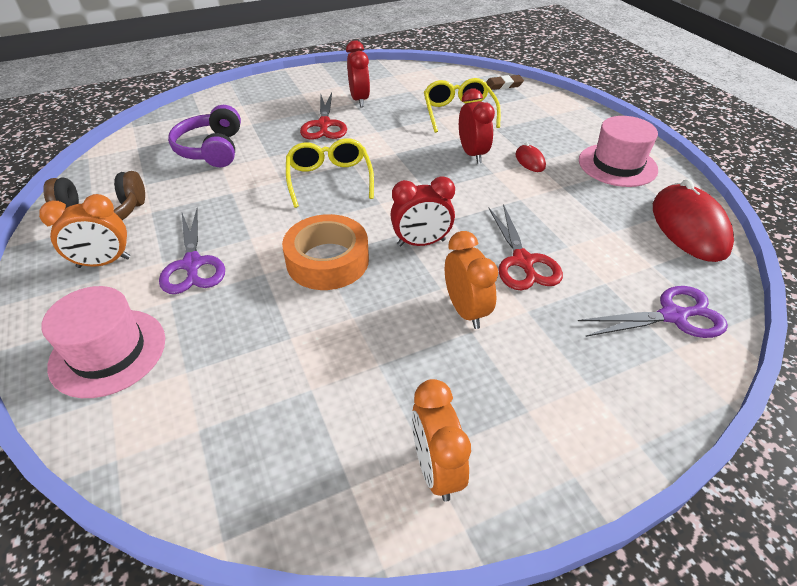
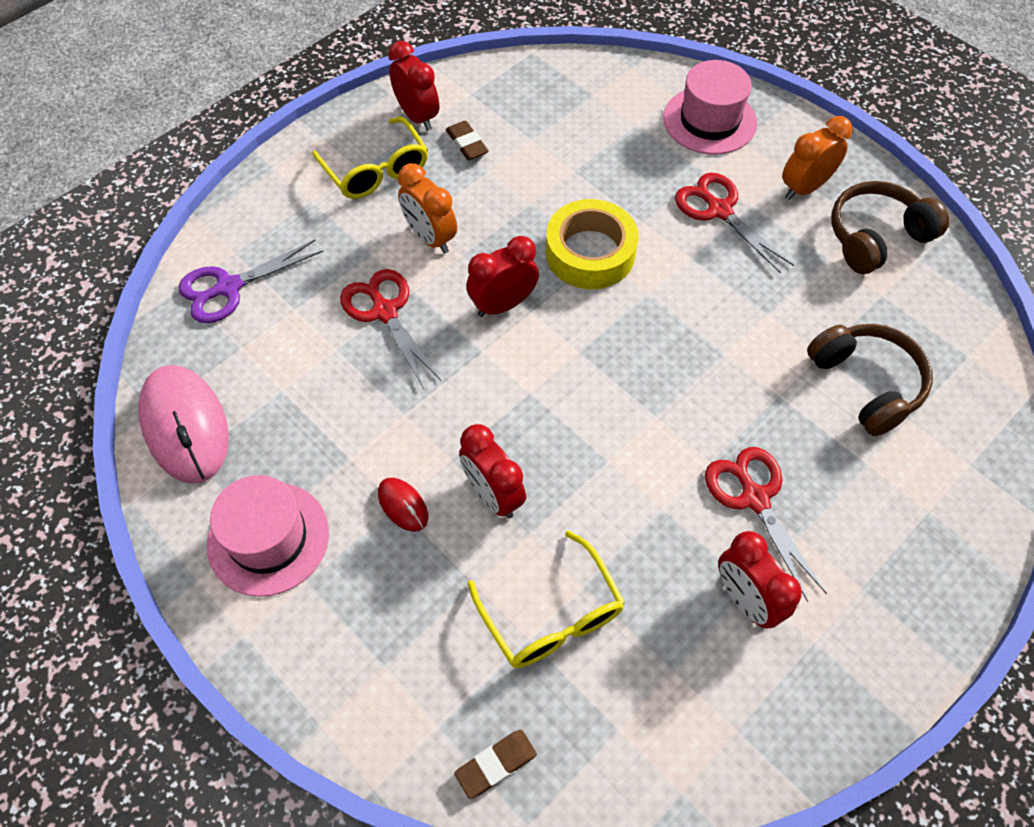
camera: 160 degrees right, 15 degrees up
(192, 264) = (719, 210): purple scissors -> red scissors
(212, 149) = (866, 384): purple headphones -> brown headphones
(327, 261) = (590, 253): orange tape -> yellow tape
(329, 179) = (665, 374): yellow glasses -> yellow glasses (376, 170)
(388, 405) = (467, 144): none -> brown eraser
(436, 469) = (417, 116): orange clock -> red clock
(689, 227) = (185, 426): red mouse -> pink mouse

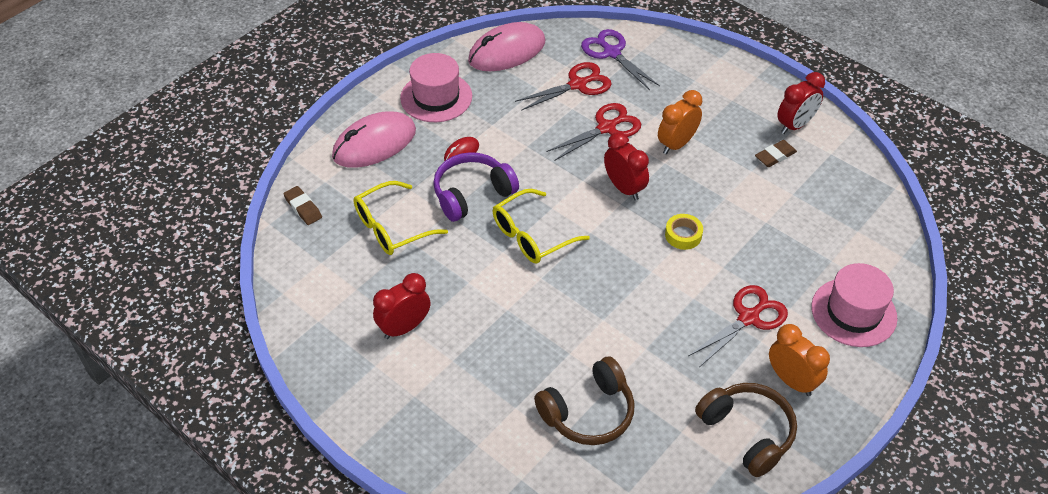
camera: 85 degrees right, 10 degrees down
(361, 641) = (374, 144): none -> pink mouse
(376, 170) = (733, 109): yellow glasses -> yellow glasses (532, 235)
(493, 494) = (472, 194): red clock -> purple headphones
(590, 253) = (683, 235): yellow tape -> yellow tape, size x0.52
(754, 498) = (480, 335): red scissors -> red scissors (577, 85)

